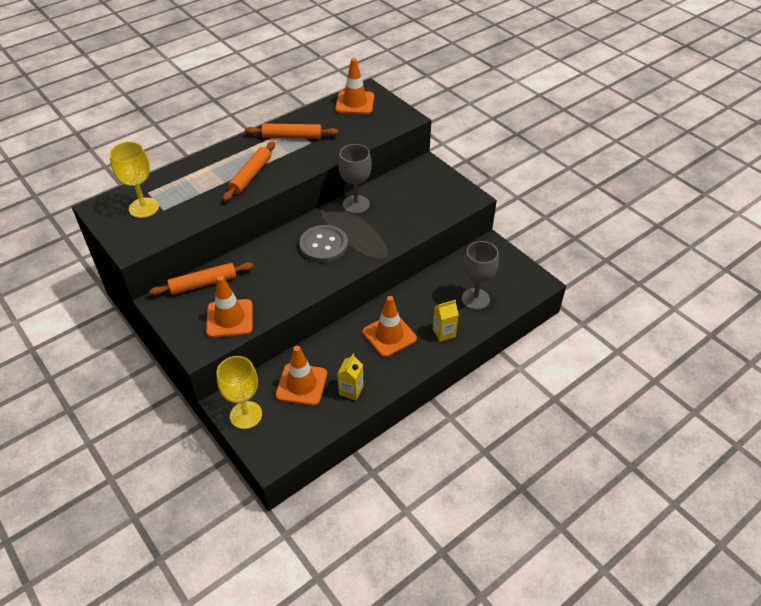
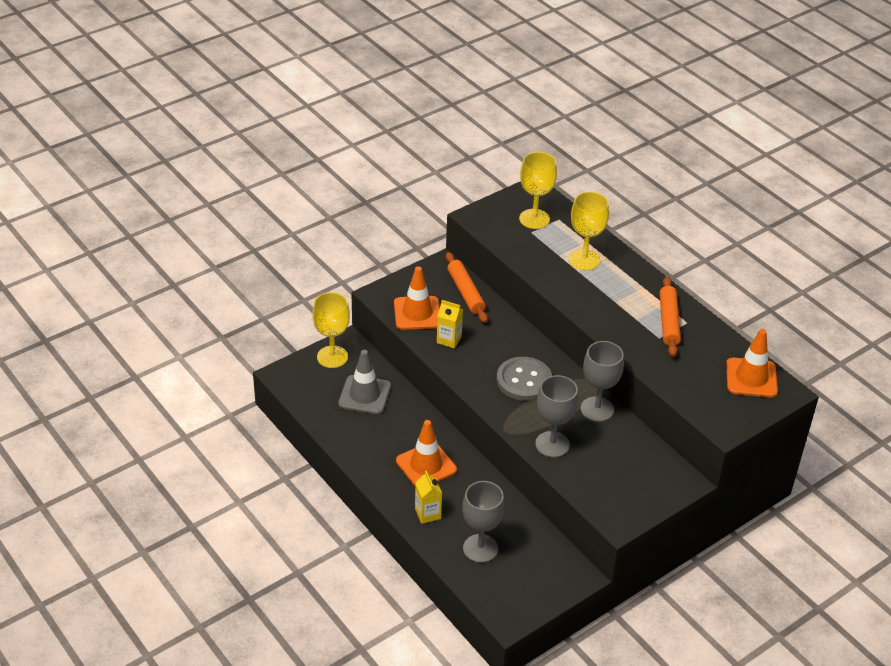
camera: 90 degrees right, 5 degrees down
(209, 178) = (584, 260): none -> yellow goblet
(250, 176) = (591, 290): orange rolling pin -> none
(301, 384) = (364, 395): orange traffic cone -> grey traffic cone
(351, 390) = (354, 432): yellow carton -> yellow carton (449, 339)
(397, 230) = (552, 444): none -> grey goblet

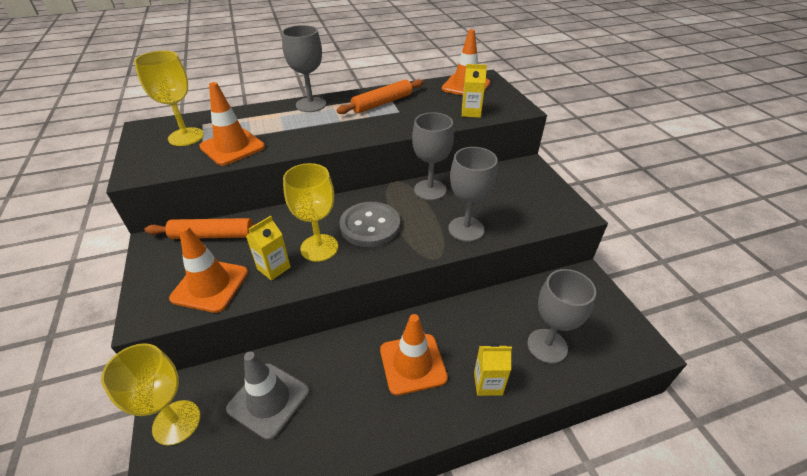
camera: 70 degrees left, 0 degrees up
(535, 251) = (232, 147): none -> orange traffic cone
(584, 260) = (271, 124): yellow goblet -> yellow goblet (319, 248)
(634, 273) = (311, 105): none -> grey goblet
(668, 321) = (382, 103): orange rolling pin -> orange rolling pin turned 60 degrees counterclockwise
(690, 391) = (471, 112): none -> yellow carton

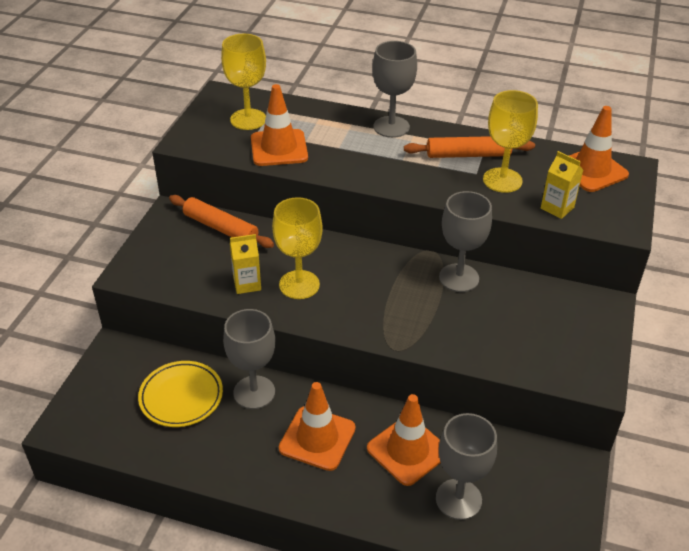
camera: 35 degrees right, 0 degrees up
(176, 422) = (108, 374): yellow goblet -> yellow goblet (502, 180)
(210, 285) = (188, 273): orange traffic cone -> orange traffic cone (407, 450)
(268, 400) = (181, 397): grey traffic cone -> yellow plate
(370, 226) = (363, 286): grey button -> none
(466, 229) = (454, 337): grey goblet -> grey goblet (254, 392)
(488, 383) = (368, 494): yellow carton -> none

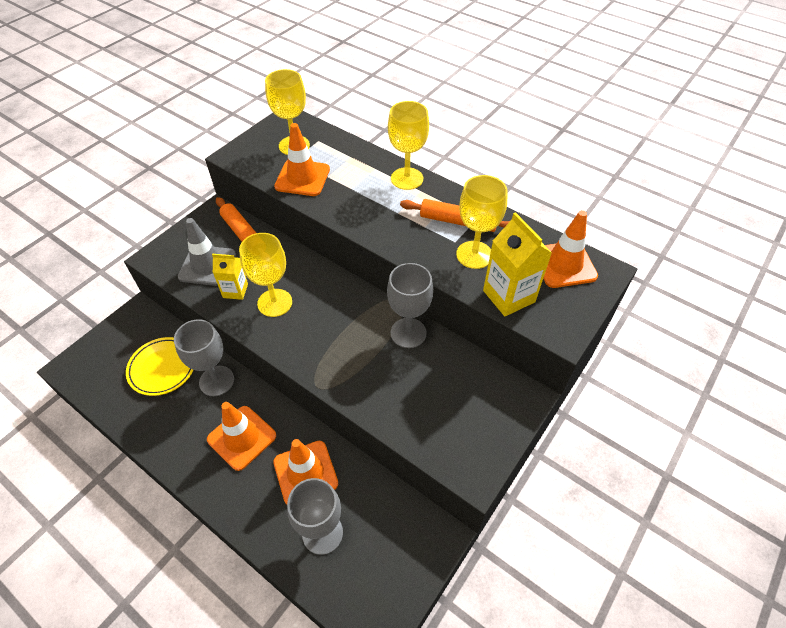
camera: 20 degrees right, 10 degrees up
(198, 267) = (207, 265): none -> grey traffic cone
(391, 127) = (407, 178): grey goblet -> yellow goblet
(557, 208) = (509, 296): yellow carton -> yellow carton, size x1.62

